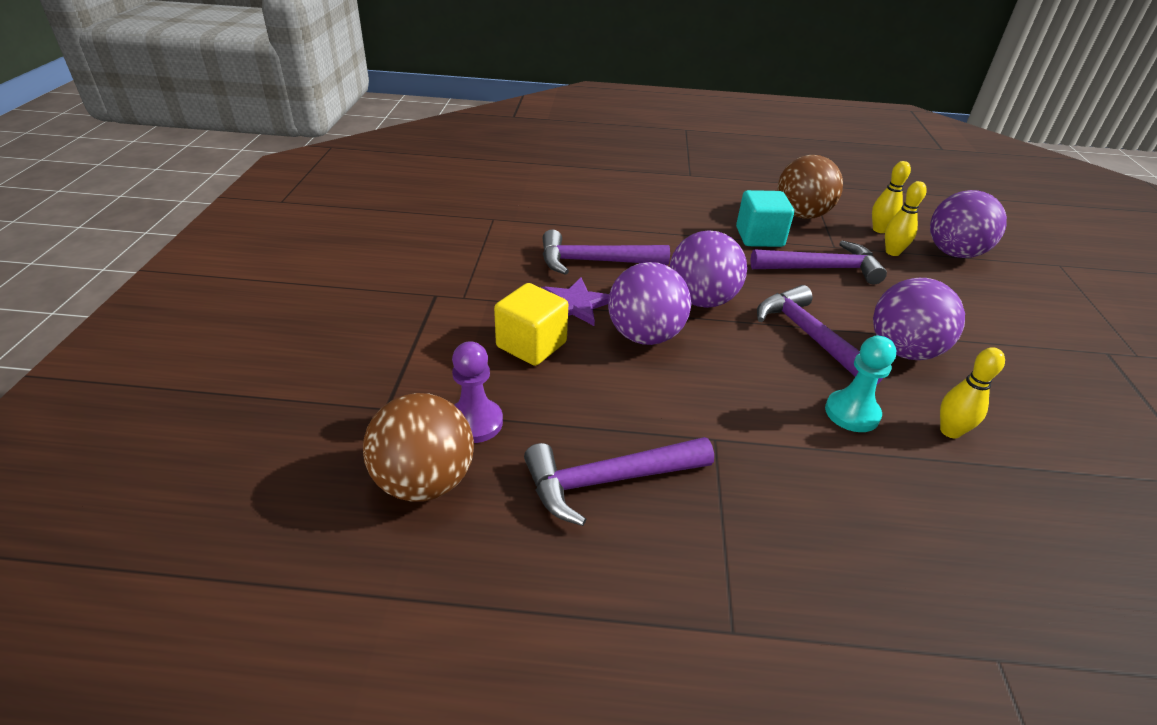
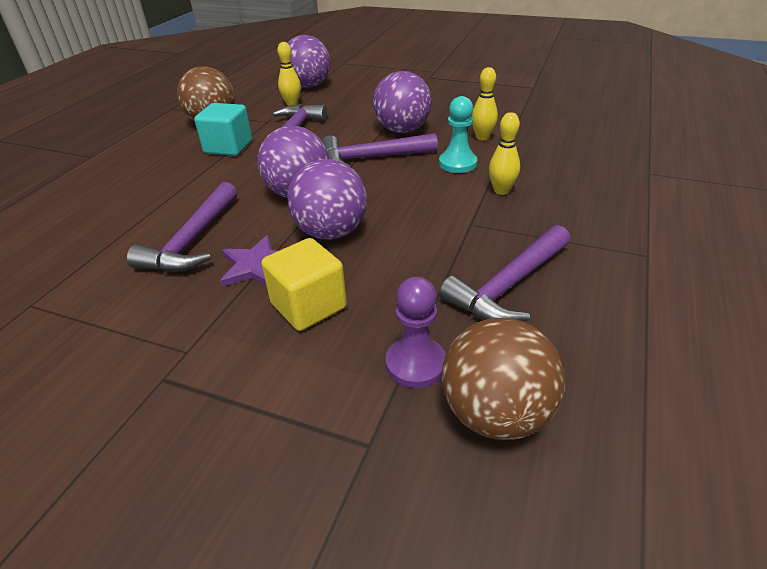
camera: 70 degrees left, 0 degrees up
(608, 481) = (508, 286): purple hammer -> purple hammer turned 45 degrees clockwise
(879, 230) = (260, 100): yellow bowling pin -> yellow bowling pin (501, 191)

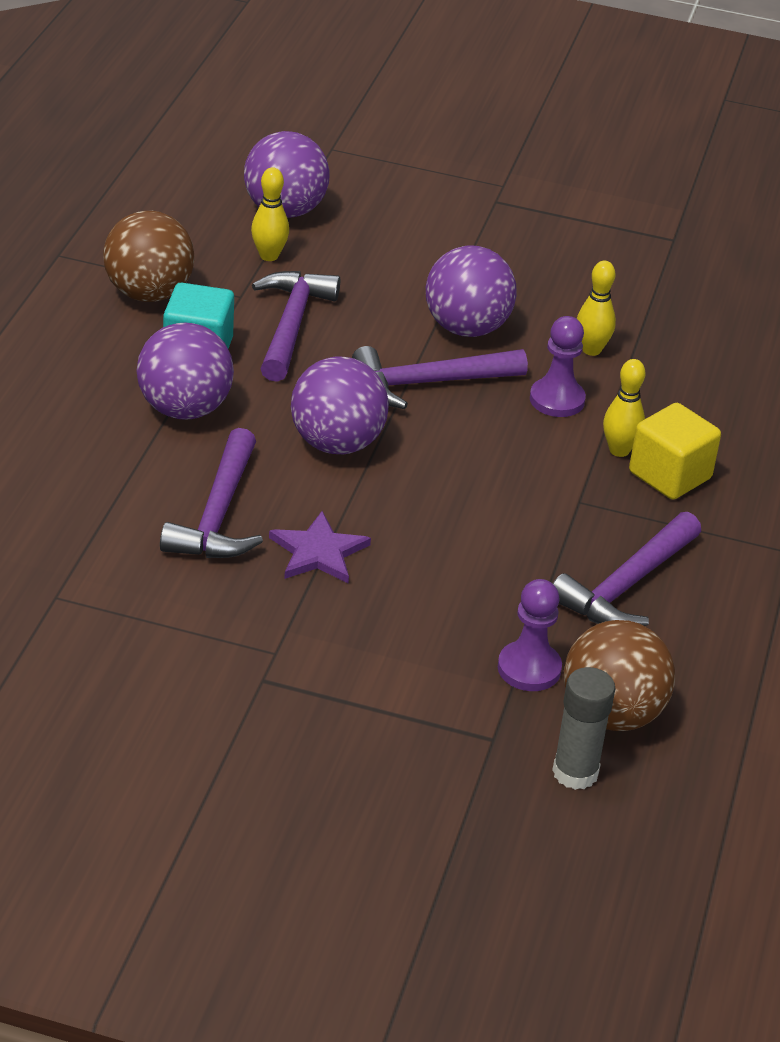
camera: 10 degrees left, 0 degrees up
(308, 306) = (397, 604): yellow cube -> yellow cube (670, 475)
(331, 232) = (399, 508): purple ball -> purple ball (184, 409)
(453, 490) = (575, 772): none -> grey glue stick
(457, 163) = (557, 400): turquoise pawn -> purple pawn

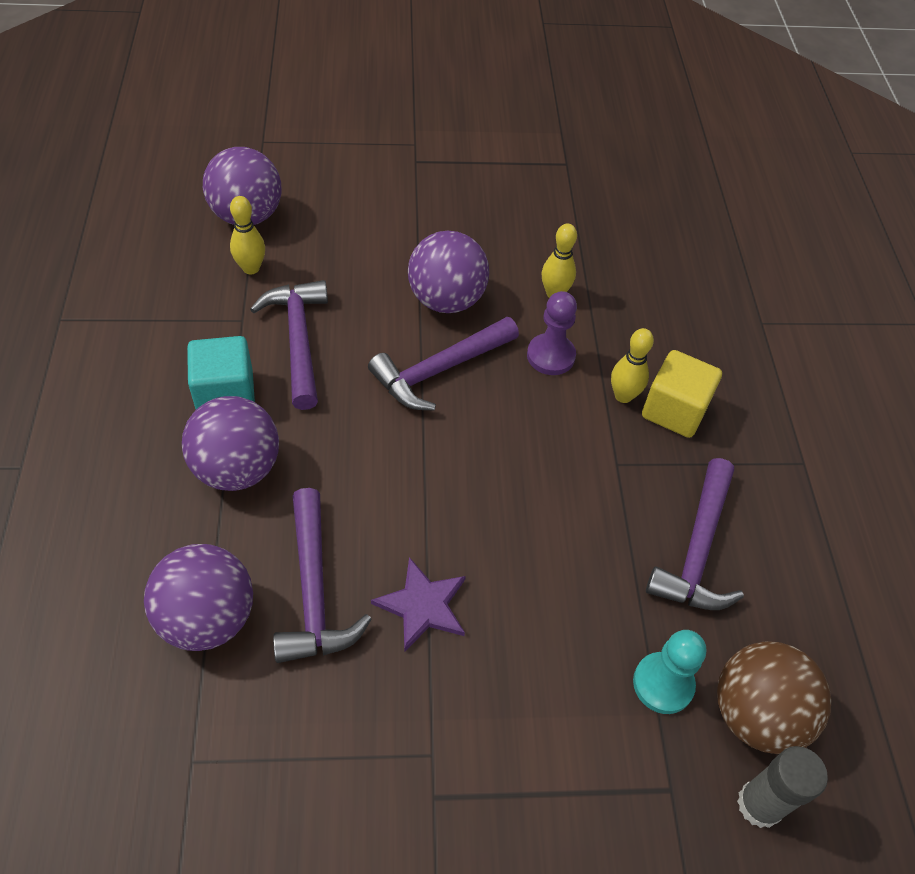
camera: 20 degrees left, 15 degrees up
(148, 293) = (158, 341): brown ball -> none
(336, 443) = (388, 465): purple ball -> purple ball (207, 618)
(529, 668) = (663, 684): purple pawn -> turquoise pawn

